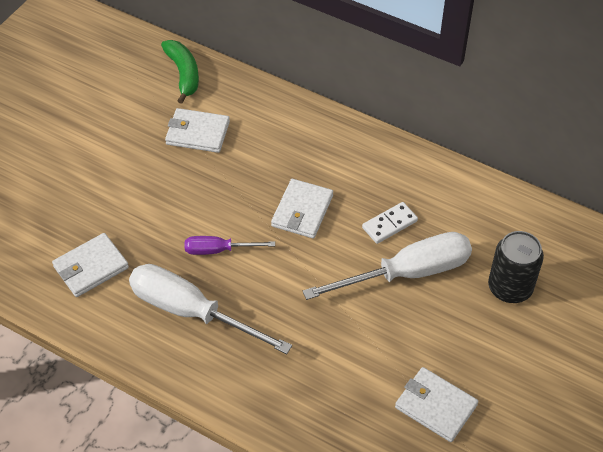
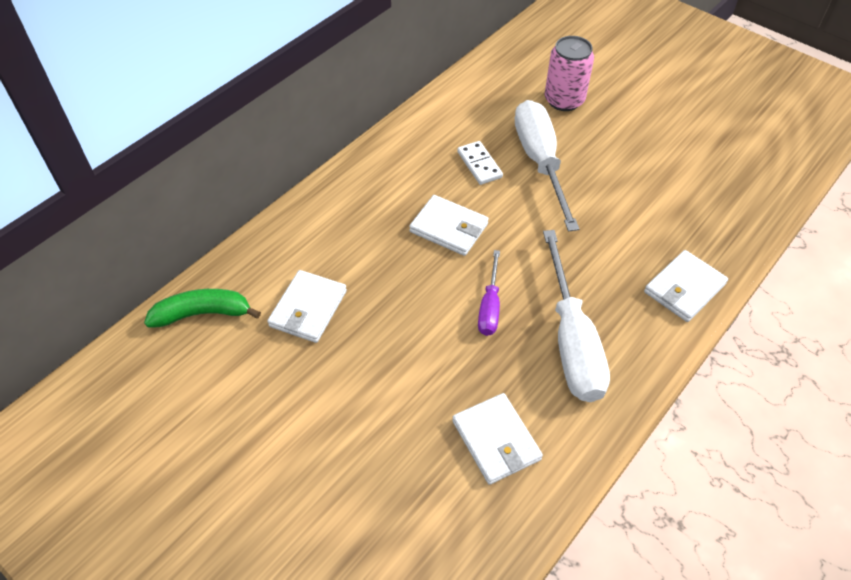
camera: 80 degrees left, 0 degrees up
(191, 312) = (571, 340): white screwdriver -> white screwdriver turned 45 degrees counterclockwise
(435, 406) = (686, 167): white wallet -> white wallet (684, 288)
(510, 288) = (564, 100): black can -> pink can

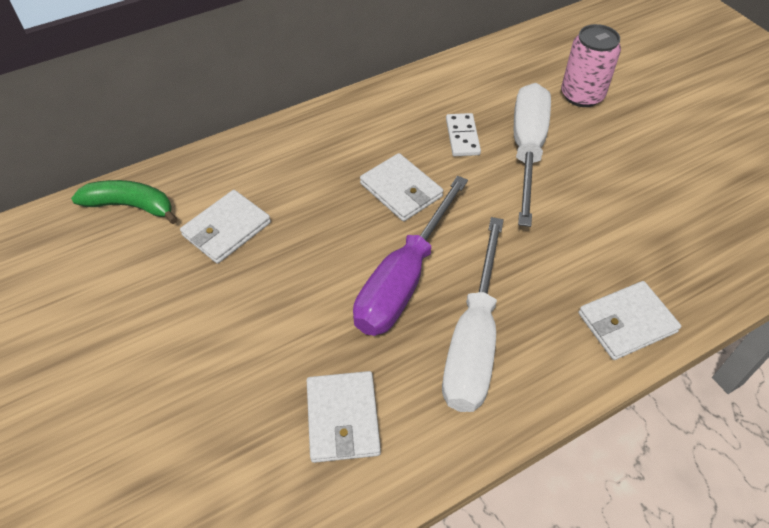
camera: 20 degrees right, 0 degrees up
(490, 307) = (404, 279): purple screwdriver -> purple screwdriver, size x1.91

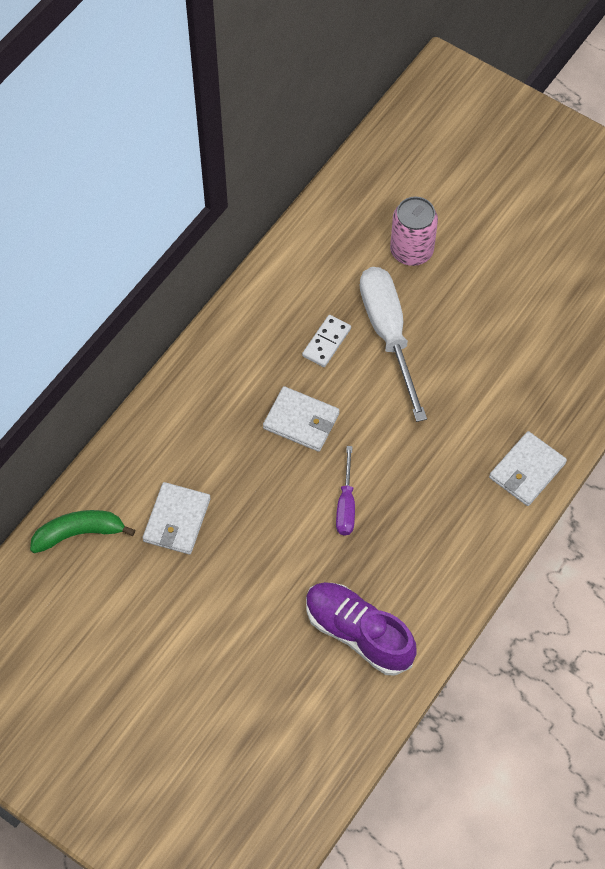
camera: 25 degrees left, 10 degrees up
(343, 418) = (358, 633): white wallet -> purple shoe
(404, 279) = (346, 504): purple screwdriver -> purple screwdriver, size x0.52
(462, 137) = (326, 342): white domino -> white domino turned 60 degrees clockwise
(473, 340) = (422, 533): white screwdriver -> none

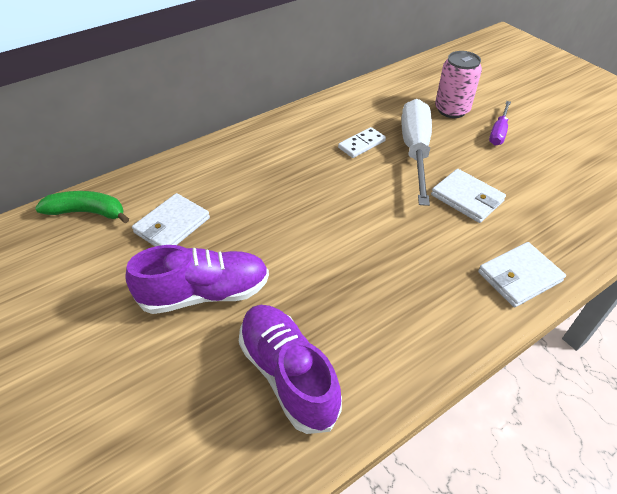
camera: 20 degrees right, 15 degrees down
(251, 584) = (205, 293): none -> purple shoe
(301, 421) = (317, 186): white wallet -> white wallet (467, 198)
(346, 504) = (328, 255): purple screwdriver -> purple screwdriver (498, 132)

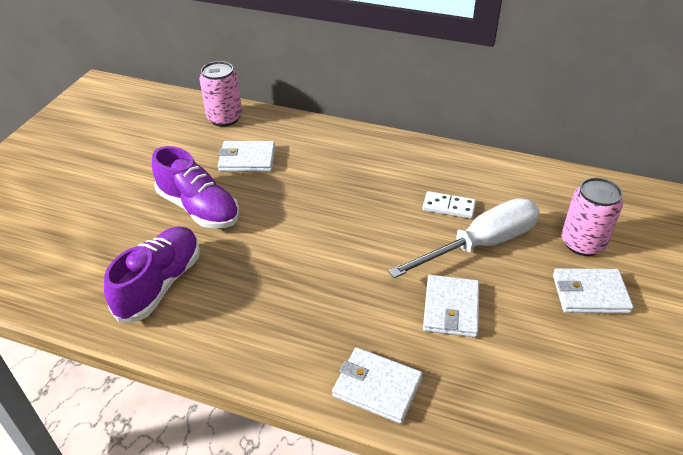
camera: 55 degrees right, 5 degrees down
(87, 212) = (224, 118): green banana -> pink can
(498, 132) = (590, 294): purple screwdriver -> white wallet

